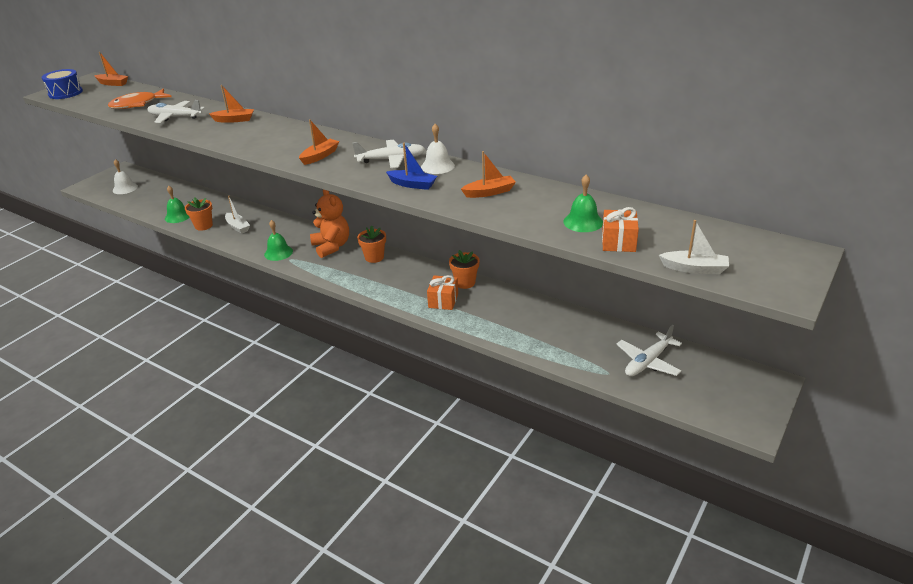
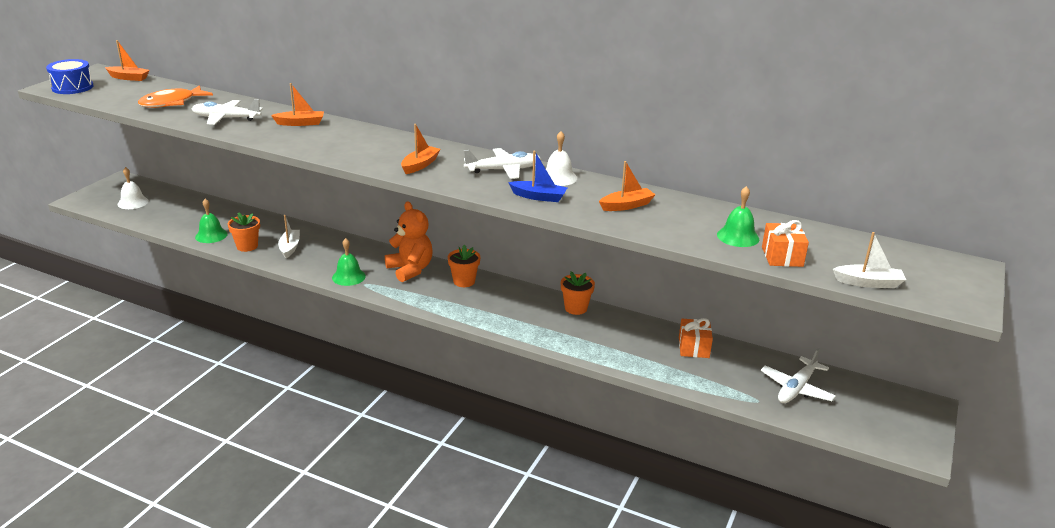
camera: 10 degrees left, 5 degrees down
(238, 227) = (290, 247): white boat -> white boat turned 135 degrees counterclockwise
(443, 300) = (557, 328): orange gift -> orange gift (693, 347)

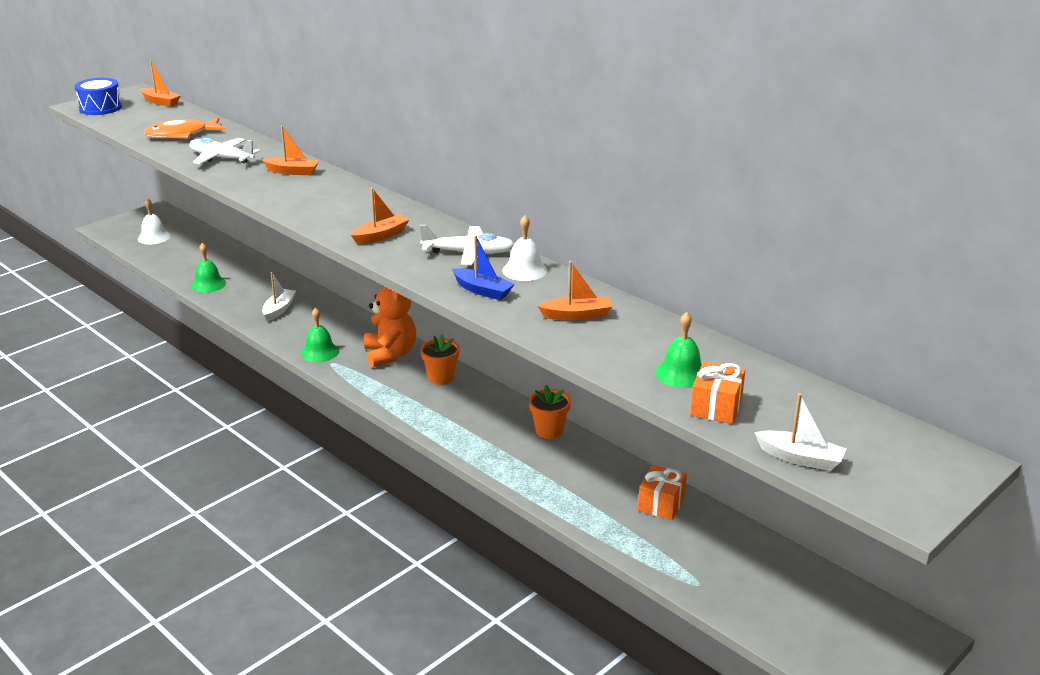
camera: 20 degrees right, 0 degrees up
(247, 246) = (236, 302): orange flower pot -> none
(796, 388) = (759, 579): white plane -> none

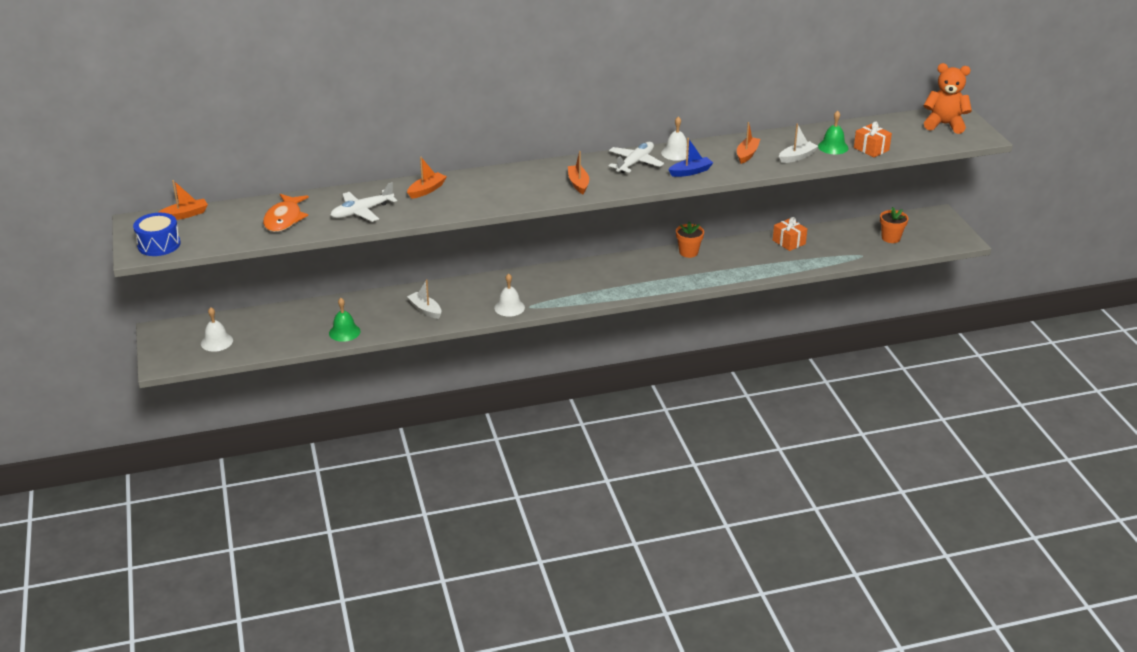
camera: 60 degrees left, 5 degrees up
(319, 352) = (509, 307): green bell -> white bell
(390, 354) = (542, 281): orange teddy bear -> orange teddy bear (944, 124)
(441, 377) = (591, 271): orange flower pot -> orange flower pot (891, 238)
(800, 458) = (929, 145): white boat -> white boat (797, 157)

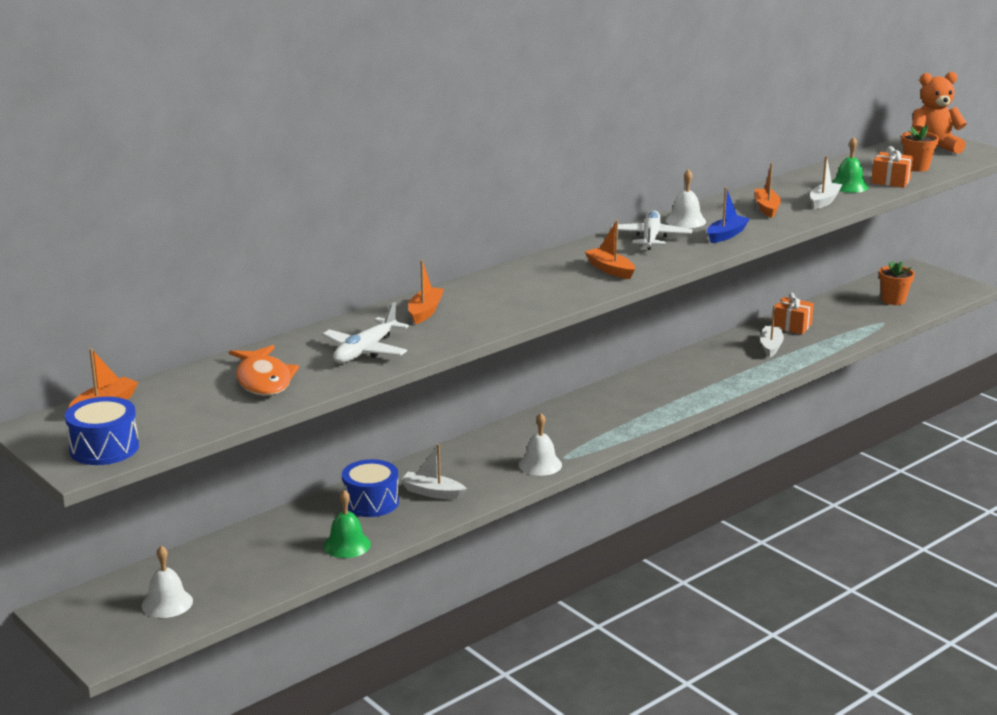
camera: 25 degrees left, 10 degrees down
(383, 306) = (371, 502): none -> blue drum
(688, 252) = (692, 359): orange flower pot -> orange flower pot (916, 167)
(756, 255) = (771, 346): none -> white boat

